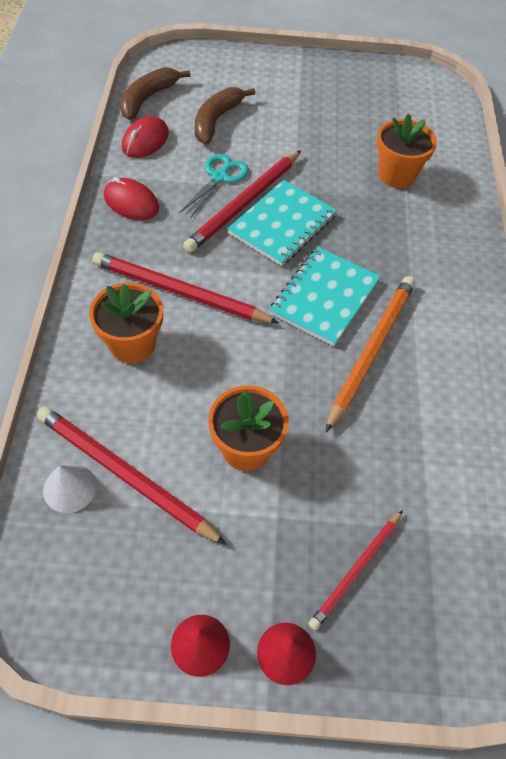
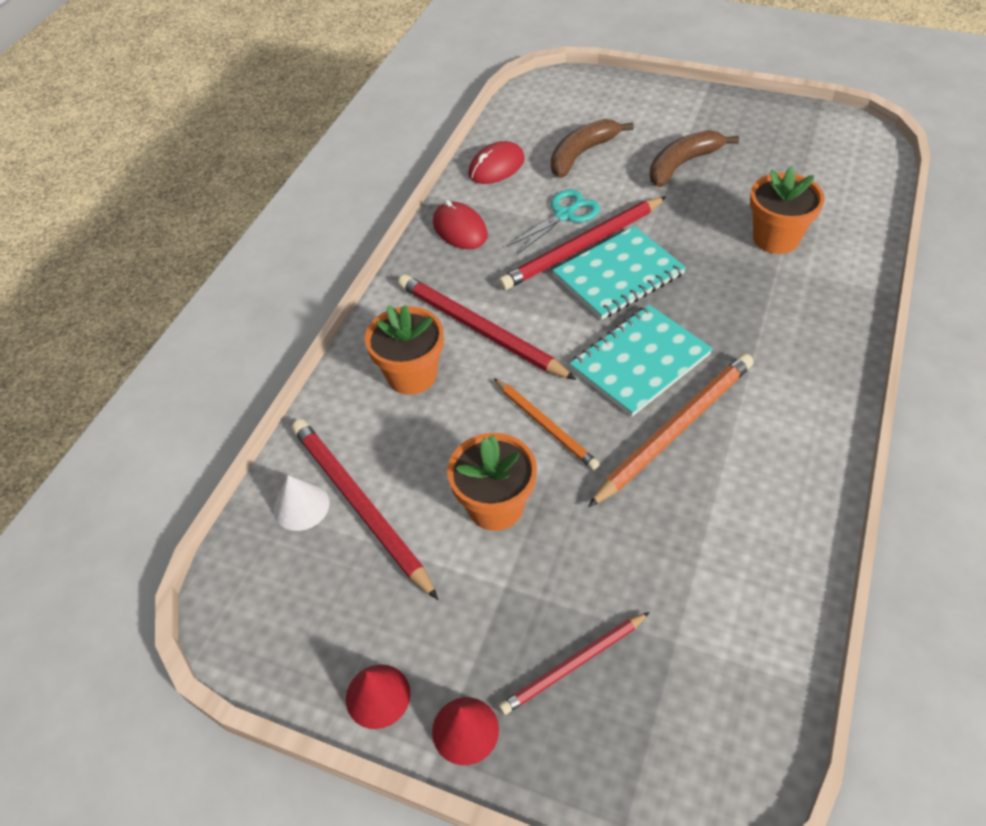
camera: 25 degrees right, 5 degrees down
(148, 99) = (514, 123): brown banana -> brown banana (682, 164)
(265, 368) = (546, 425): none -> orange pencil

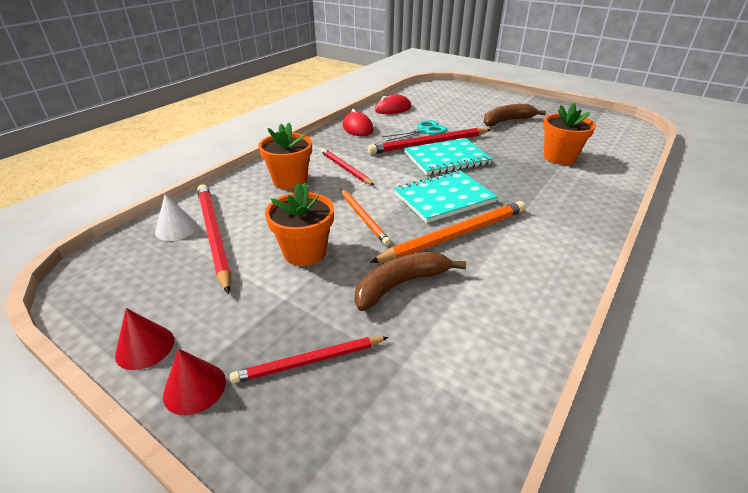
camera: 10 degrees right, 15 degrees down
(479, 330) = (345, 168): red pencil -> red pencil, size x0.61
(582, 154) = (446, 110): brown banana -> brown banana (401, 284)

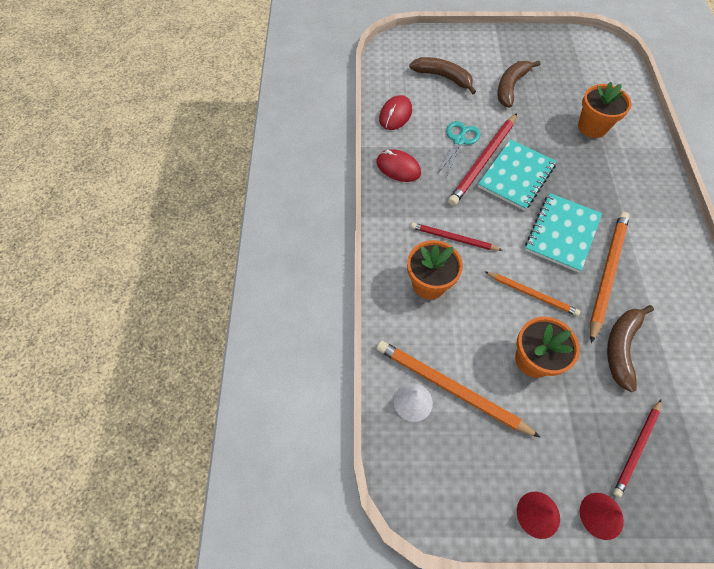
camera: 35 degrees left, 25 degrees up
(213, 235) = (450, 388): red pencil -> orange pencil
(455, 104) = (443, 77): none -> brown banana

